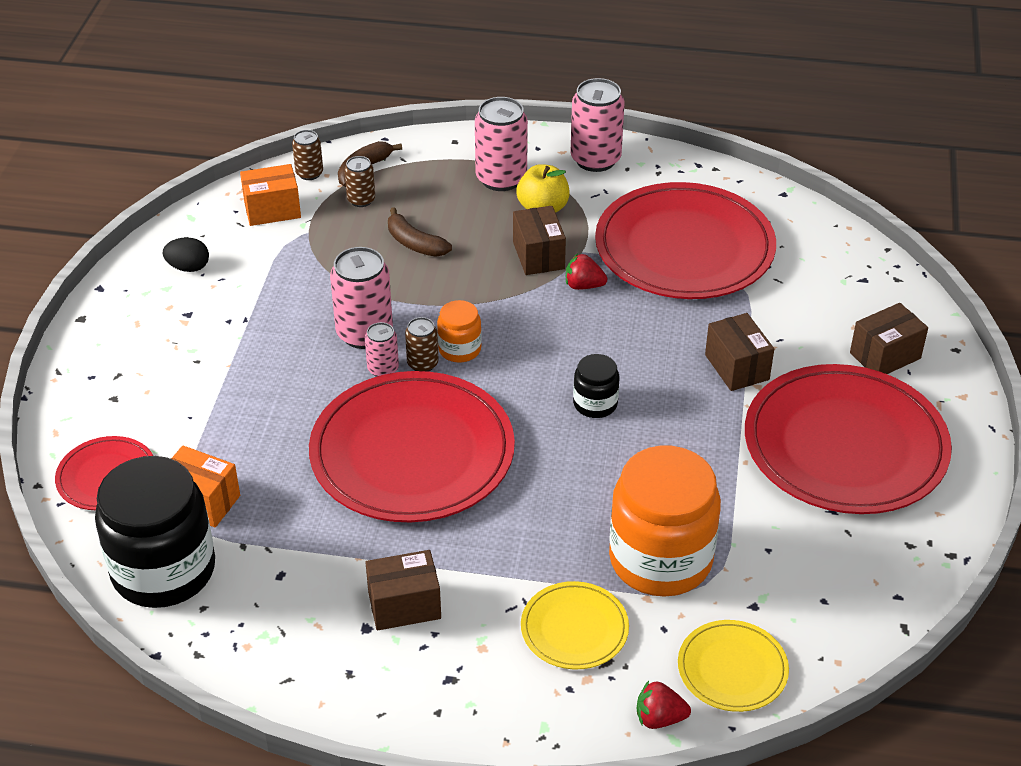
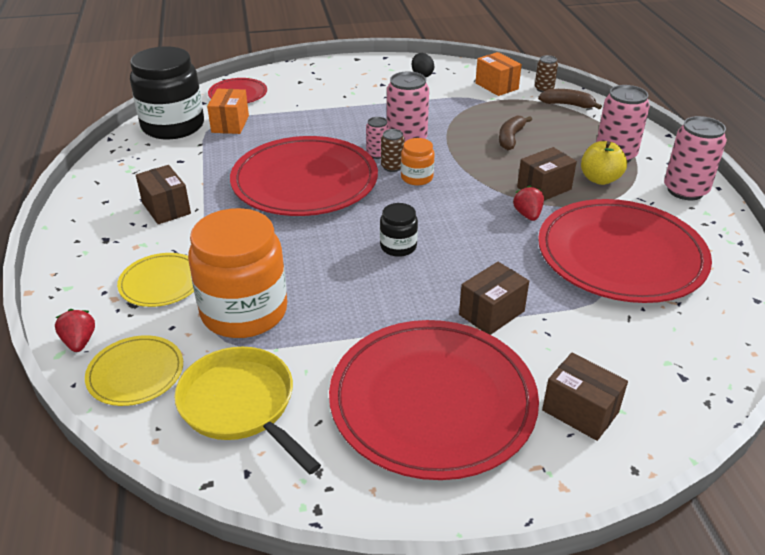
camera: 70 degrees right, 5 degrees down
(361, 200) = (536, 111): brown can -> none
(809, 586) = (241, 405): none -> yellow pan

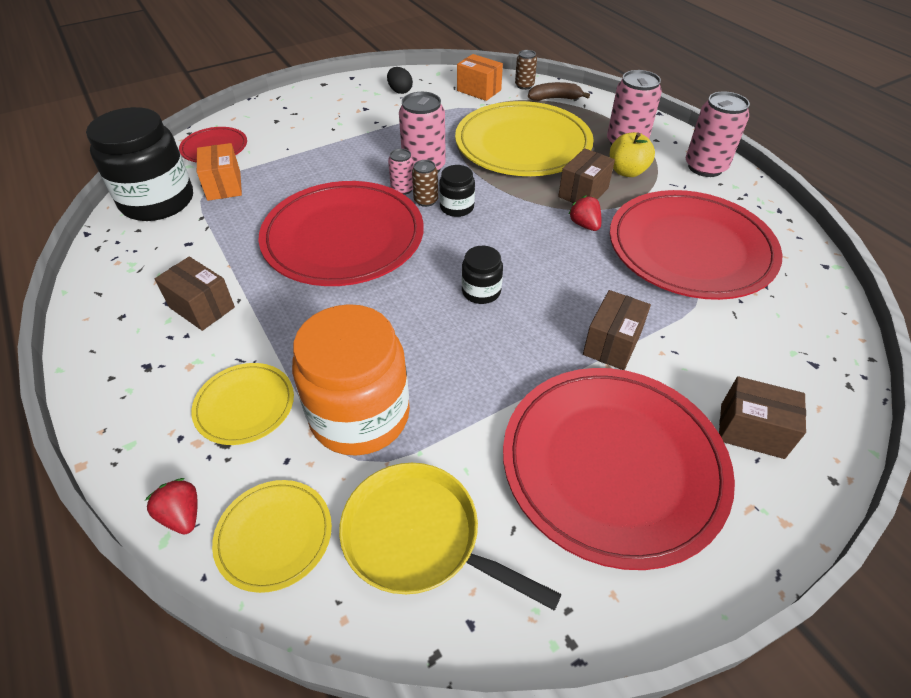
camera: 20 degrees left, 10 degrees up
(417, 177) = (457, 207): orange jar -> black jar
(510, 138) = (523, 144): brown banana -> yellow plate

